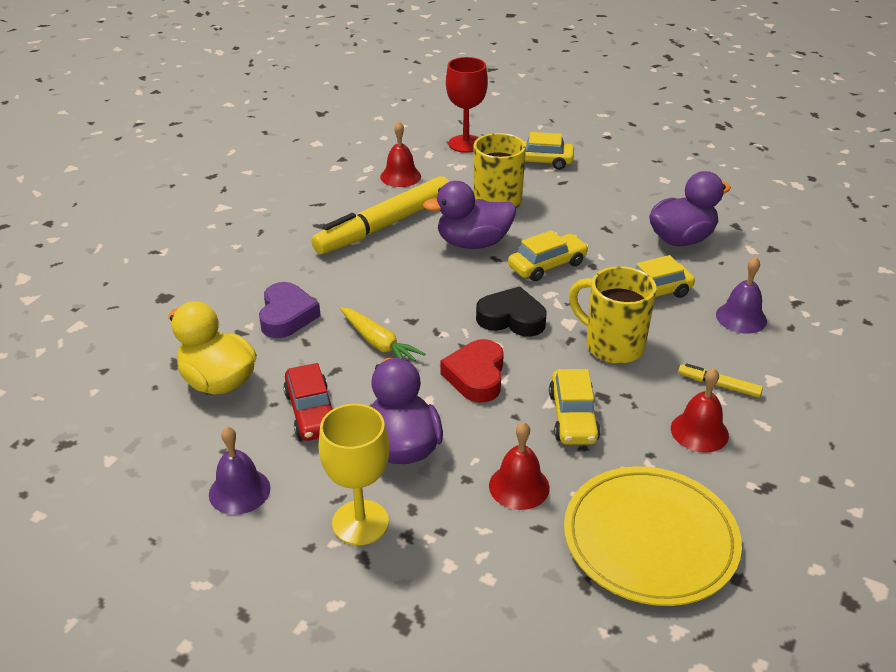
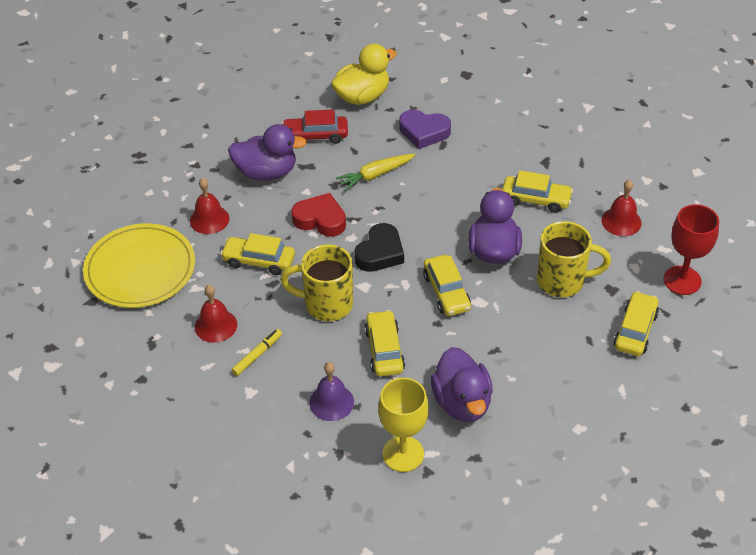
camera: 105 degrees right, 10 degrees up
(239, 491) = (260, 101): purple bell -> none
(360, 522) = (214, 147): yellow goblet -> yellow goblet (403, 454)
(385, 225) = (536, 199): yellow marker -> yellow car
(612, 345) = (326, 304): yellow mug -> yellow mug turned 135 degrees counterclockwise

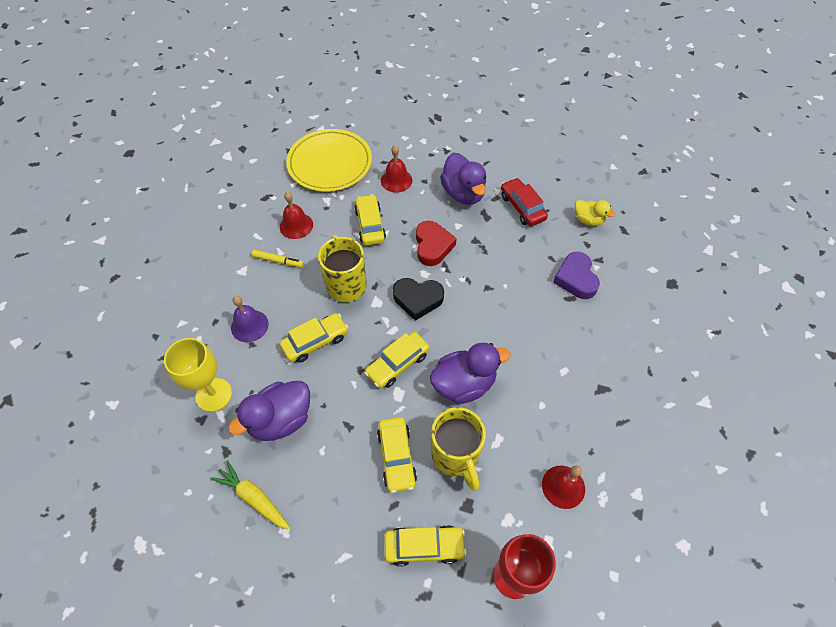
camera: 65 degrees right, 10 degrees up
(362, 96) = (588, 220): yellow duck -> yellow duck, size x0.59
(375, 175) = (503, 263): yellow carrot -> yellow carrot (254, 498)
(536, 199) = (547, 397): yellow car -> yellow car (396, 457)

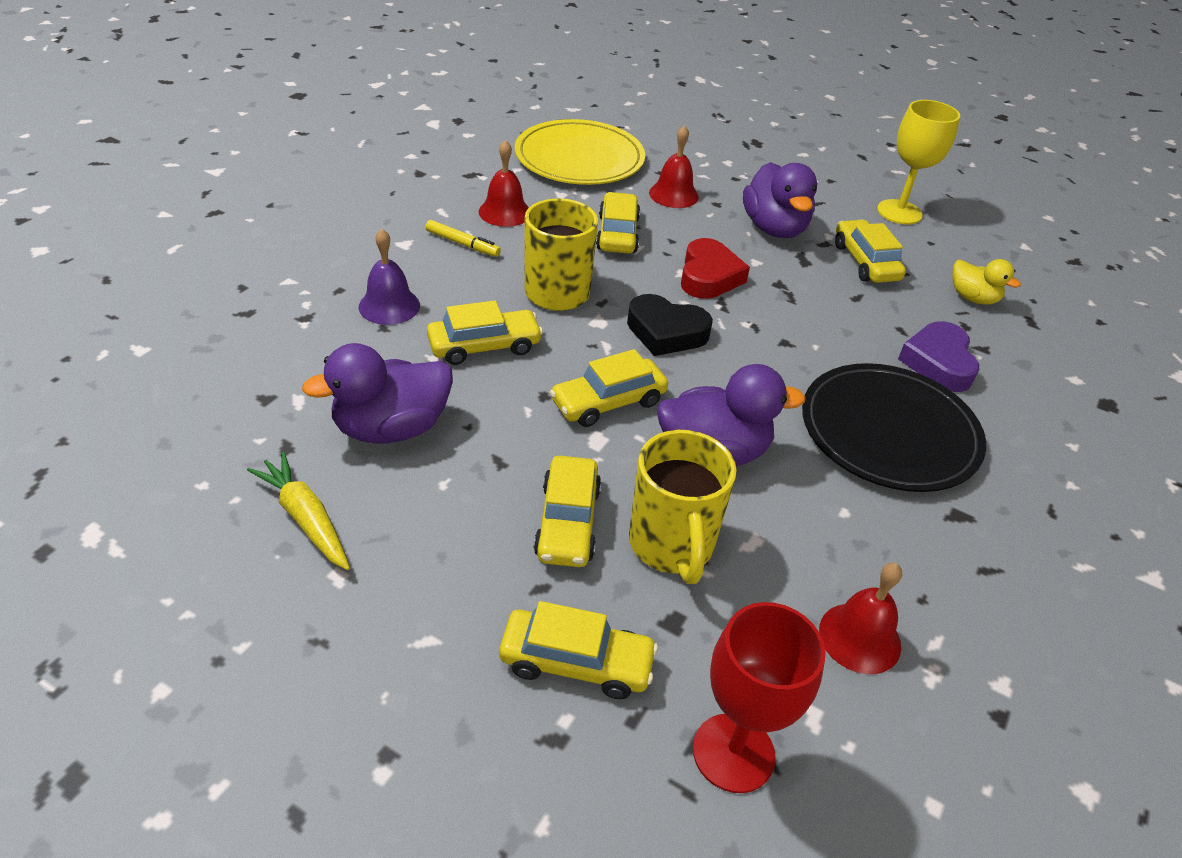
camera: 10 degrees right, 15 degrees down
(214, 395) = (299, 373): yellow goblet -> yellow goblet (899, 212)
(522, 207) = (865, 262): red car -> yellow car
(556, 340) = (889, 432): none -> black plate

